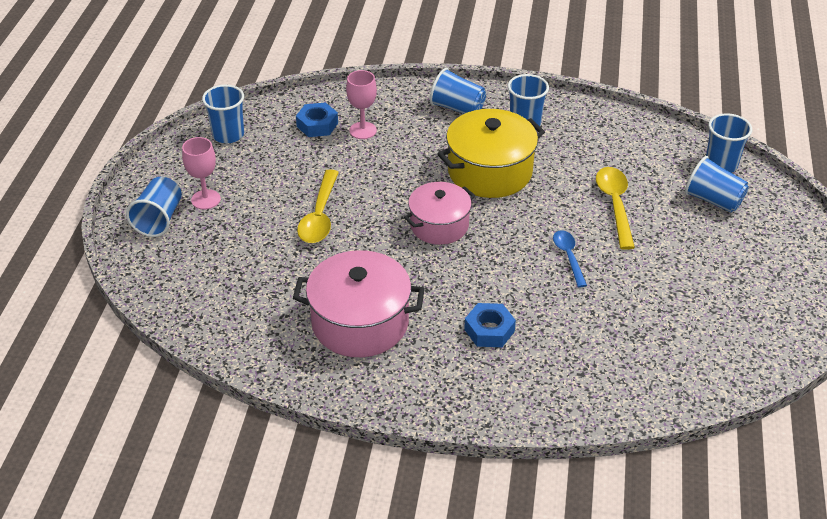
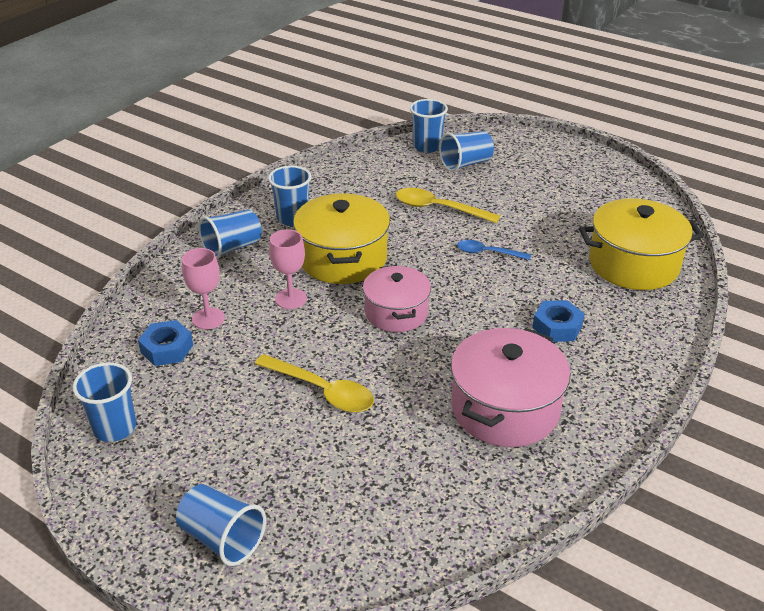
camera: 65 degrees left, 5 degrees down
(206, 199) = (219, 481): pink goblet -> pink goblet (291, 299)
(632, 365) = (633, 264): none -> yellow pot

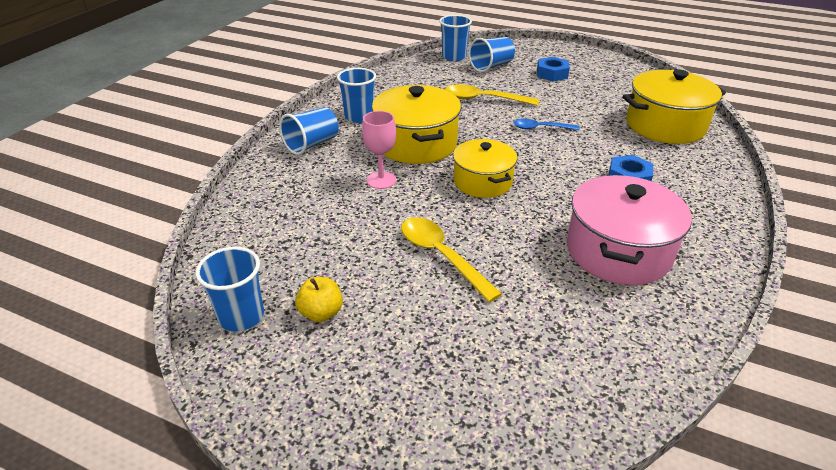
camera: 10 degrees left, 0 degrees up
(167, 349) = (275, 235): blue nut -> blue nut (552, 74)
(188, 434) = (321, 313): none -> yellow apple
(208, 318) = (308, 204): pink goblet -> none
(222, 538) = (392, 416): blue cup -> none
(322, 391) = (441, 256): yellow spoon -> yellow spoon turned 150 degrees counterclockwise
(396, 312) = (482, 182): pink pot -> yellow pot

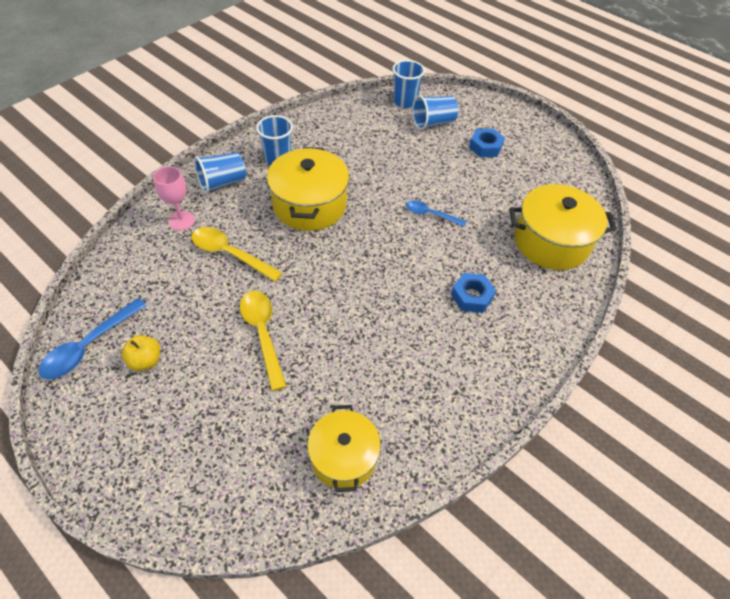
camera: 15 degrees right, 15 degrees up
(241, 316) = (89, 346): blue cup -> blue spoon
(381, 180) = (258, 239): pink goblet -> pink goblet (181, 221)
(482, 182) = (341, 264): yellow pot -> yellow pot (343, 457)
(483, 99) = (400, 165): yellow spoon -> yellow spoon (230, 254)
(618, 251) = (409, 372): pink pot -> none

